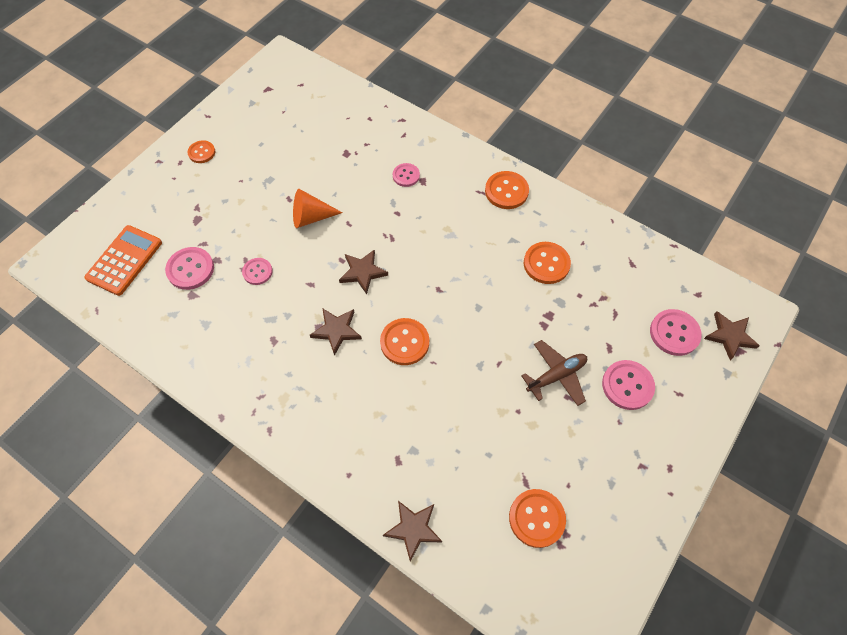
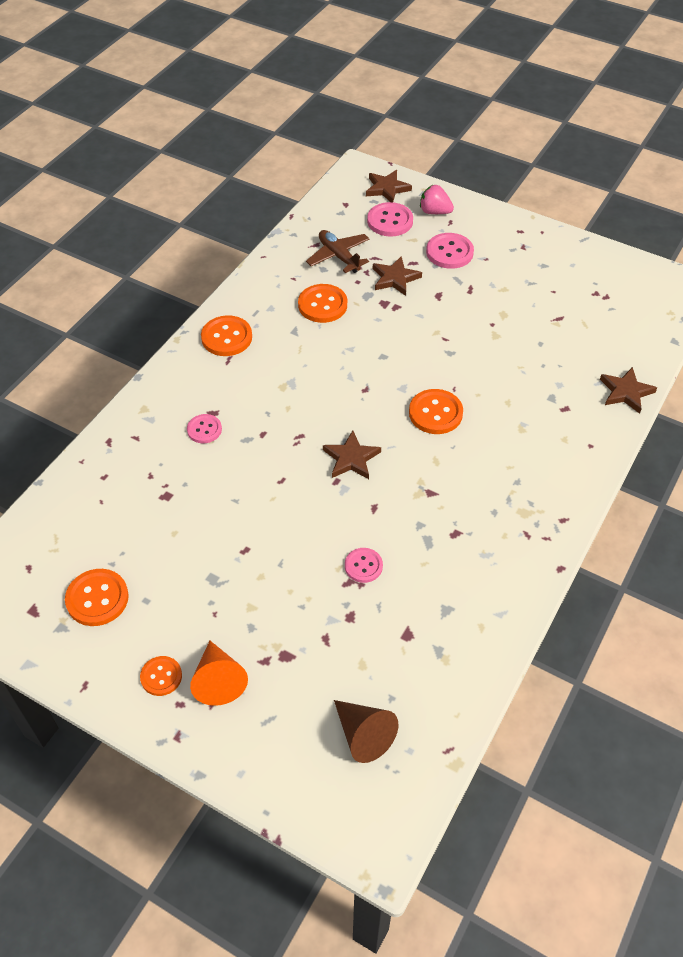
camera: 95 degrees left, 10 degrees down
(124, 260) = (364, 735): orange calculator -> brown cone
(190, 269) = (368, 645): pink button -> none
(311, 217) = (274, 521): orange cone -> orange cone (218, 680)
(337, 330) = (432, 474): brown star -> brown star (395, 278)
(536, 518) = (589, 311): orange button -> orange button (97, 598)
(556, 376) = (449, 298): brown plane -> brown plane (338, 256)
(695, 379) = (434, 212): none -> pink strawberry

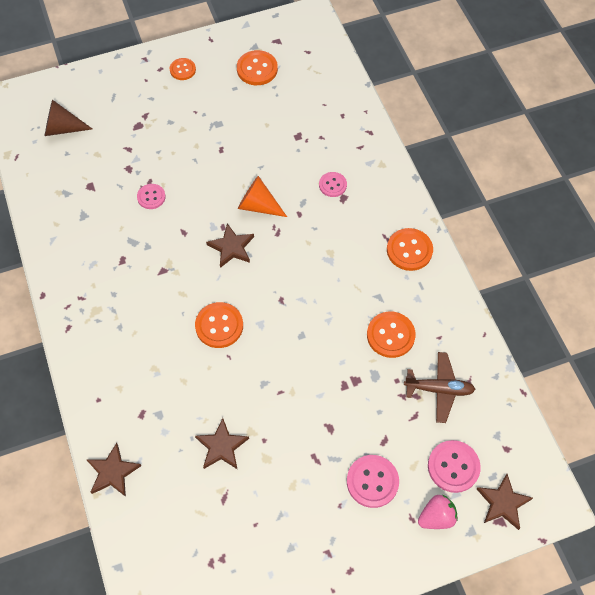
camera: 130 degrees right, 10 degrees up
(218, 680) = (155, 90): orange cone -> orange cone (258, 205)
(395, 278) = (377, 411): brown star -> brown star (222, 446)

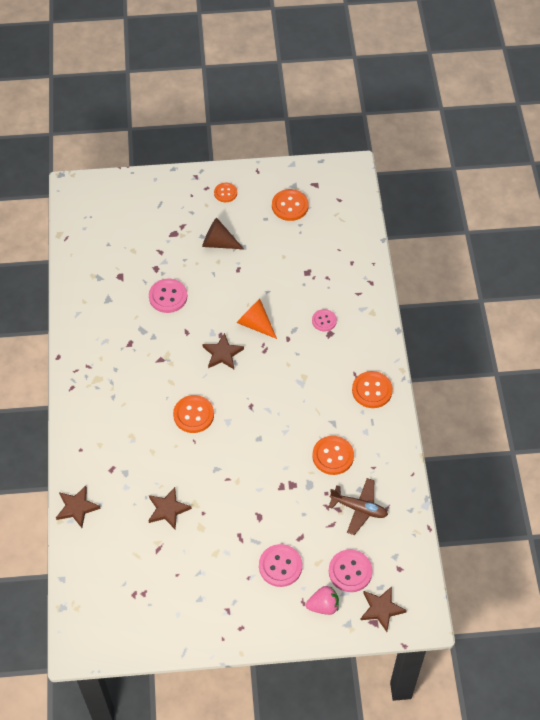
camera: 15 degrees right, 5 degrees down
(62, 128) = (110, 222): brown cone -> brown cone (218, 243)
(151, 197) = (168, 296): pink button -> pink button, size x1.58

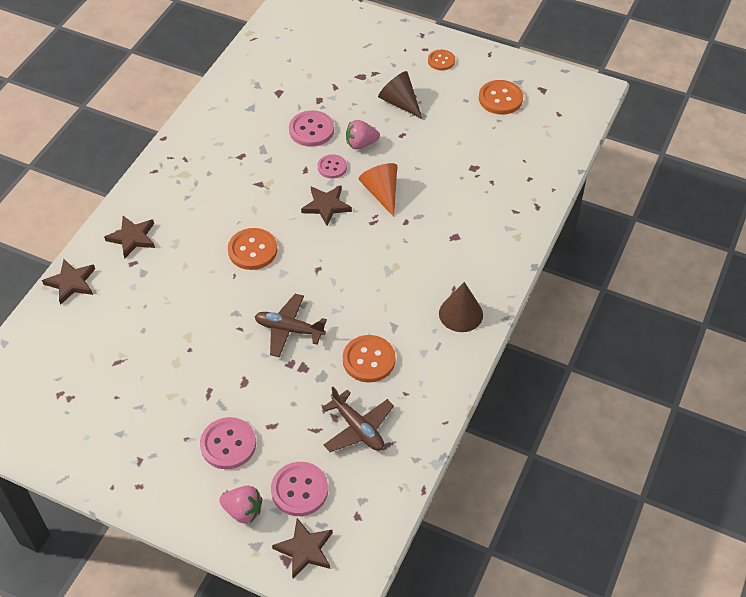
camera: 30 degrees right, 5 degrees down
(168, 509) = (157, 328): brown star -> brown star (132, 238)
(213, 291) = (361, 144): none -> pink strawberry
(263, 462) = (289, 330): none -> brown plane
(324, 321) = (457, 221): pink button -> pink button (332, 167)
(372, 390) = (461, 314): orange button -> brown cone

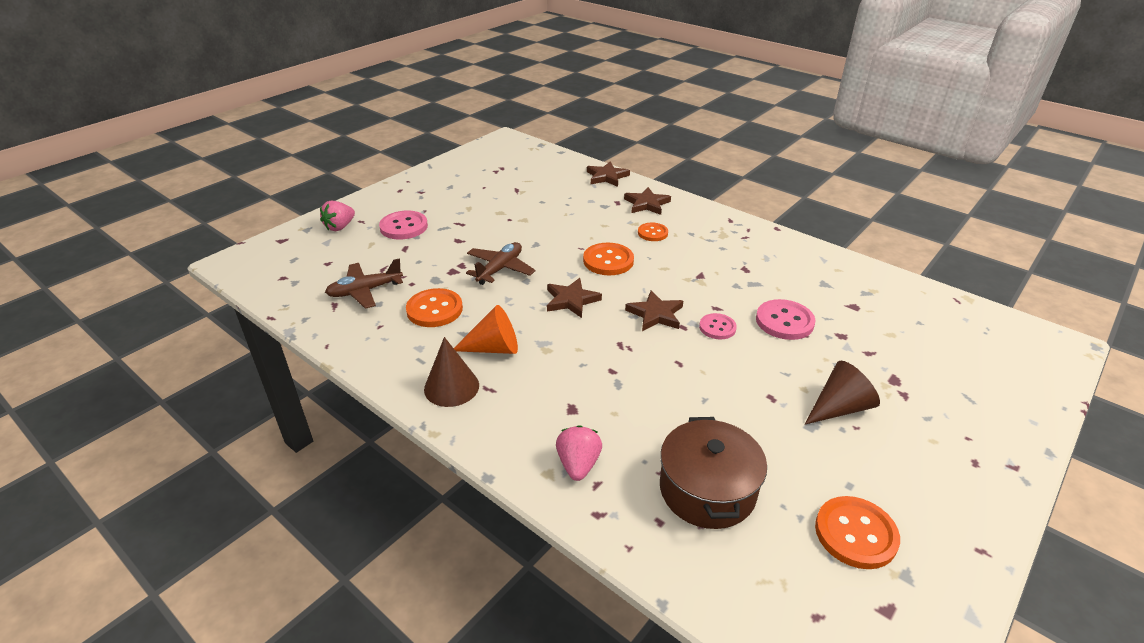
camera: 105 degrees right, 15 degrees down
(299, 490) = (333, 253): pink button -> none
(305, 549) = (281, 249): brown star -> brown star (571, 300)
(361, 144) = (756, 357): pink strawberry -> pink strawberry (578, 465)
(381, 193) = (666, 359): orange cone -> orange cone (493, 348)
(441, 61) = (947, 476): orange button -> orange button (652, 233)
(496, 160) = (707, 490): none -> brown pot

